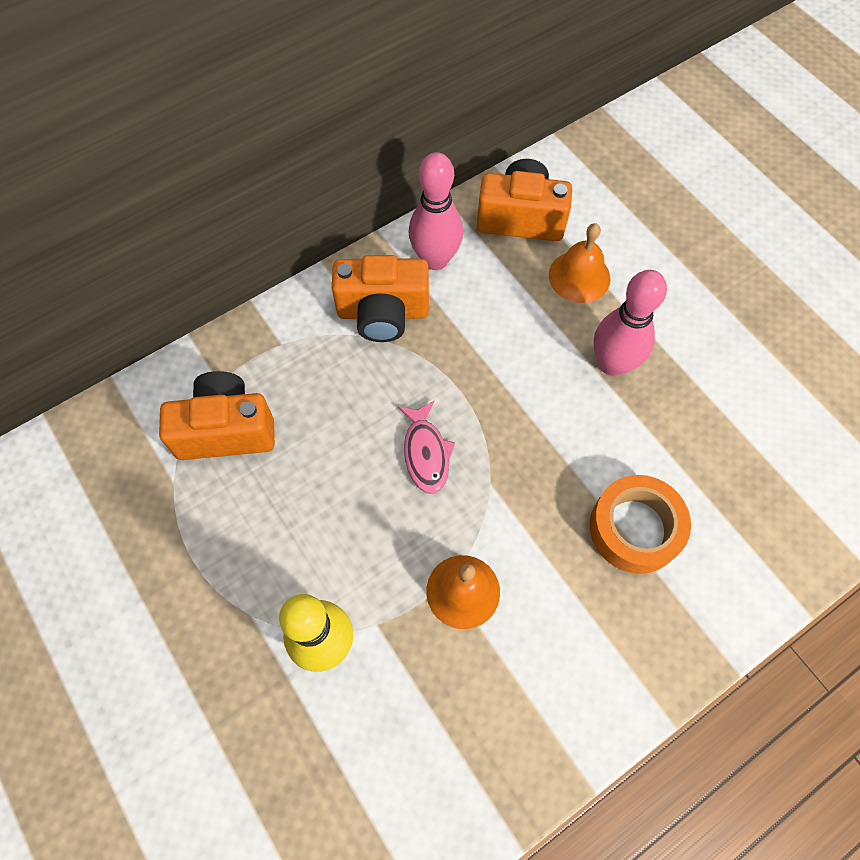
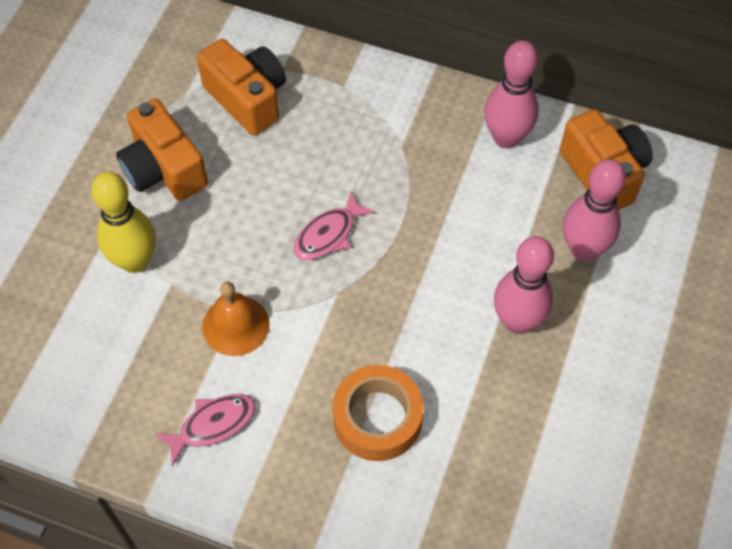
camera: 55 degrees right, 5 degrees down
(383, 312) = (426, 133): orange camera -> orange camera (164, 169)
(553, 676) = (213, 425): none -> pink fish
(579, 276) = (583, 249): orange bell -> pink bowling pin

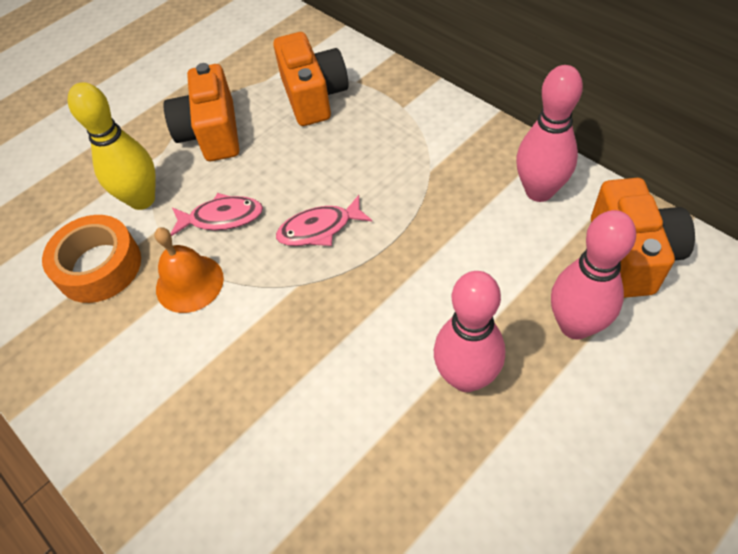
camera: 30 degrees right, 5 degrees down
(213, 425) = (112, 369): pink fish -> pink fish (222, 218)
(377, 418) = (267, 425): orange tape -> orange tape (99, 266)

